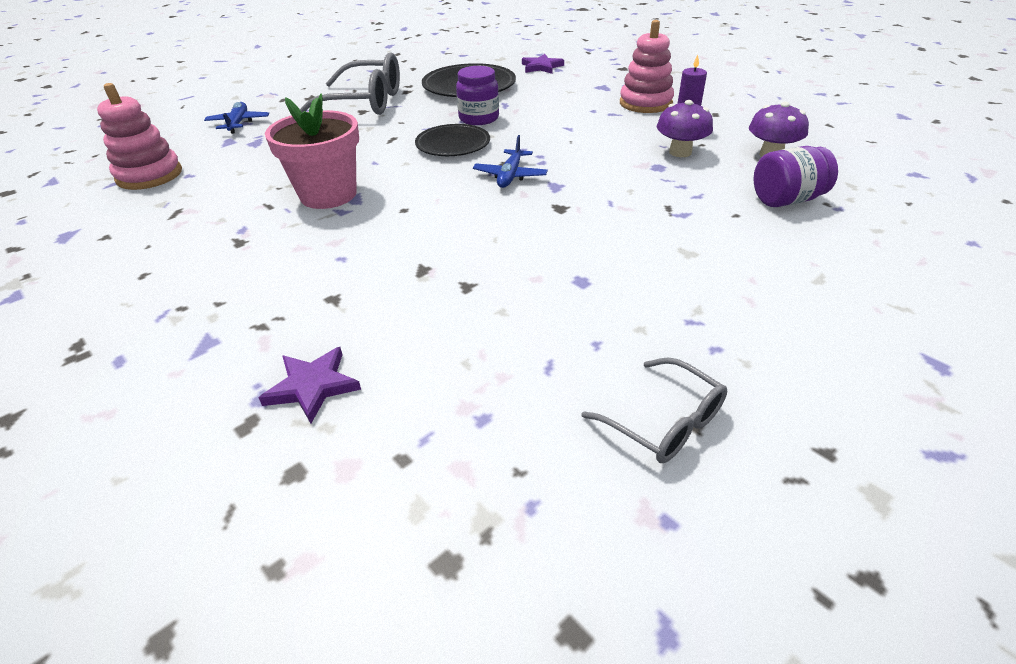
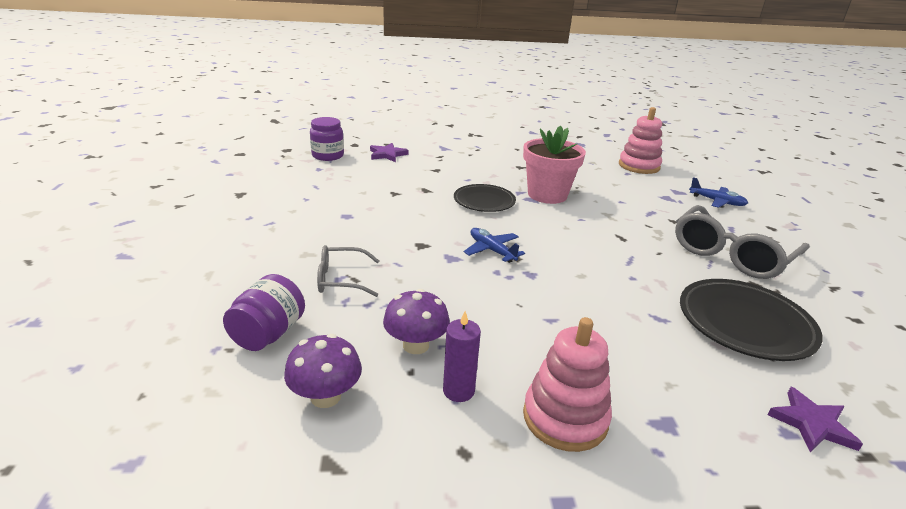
camera: 125 degrees right, 10 degrees down
(453, 145) = (579, 253): black plate -> black plate (484, 201)
(479, 118) = (630, 288): purple jar -> purple jar (328, 156)
(664, 422) = (251, 190): grey glasses -> grey glasses (341, 279)

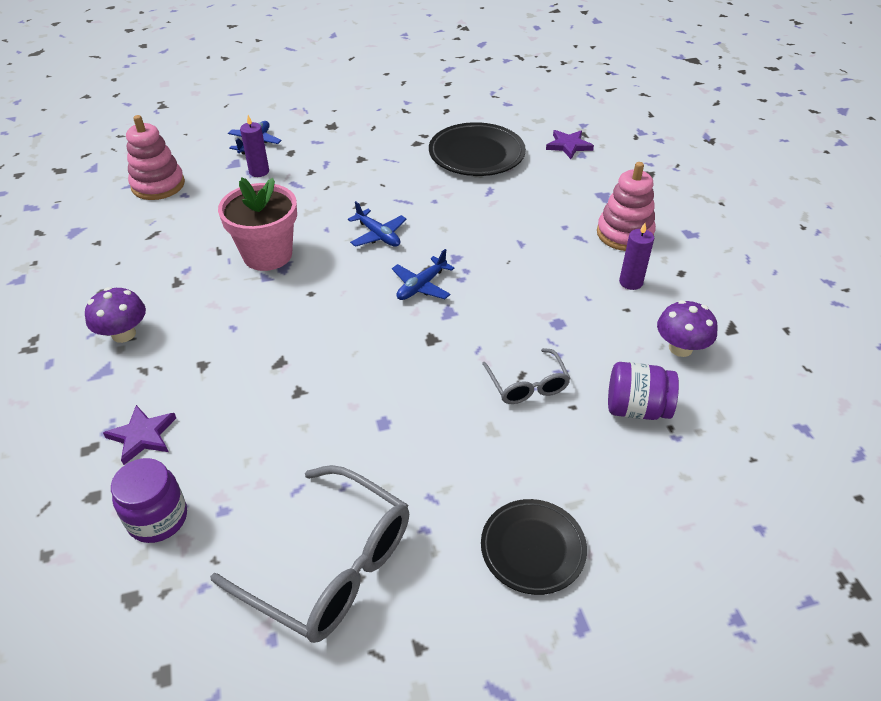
camera: 100 degrees left, 15 degrees up
(416, 345) = (596, 312): purple mushroom -> purple mushroom (124, 334)
(484, 201) = (302, 304): black plate -> black plate (533, 549)
(570, 240) = (378, 235): none -> blue plane
(667, 200) = (259, 171): none -> purple candle
(731, 255) = (370, 148): grey glasses -> grey glasses (331, 566)

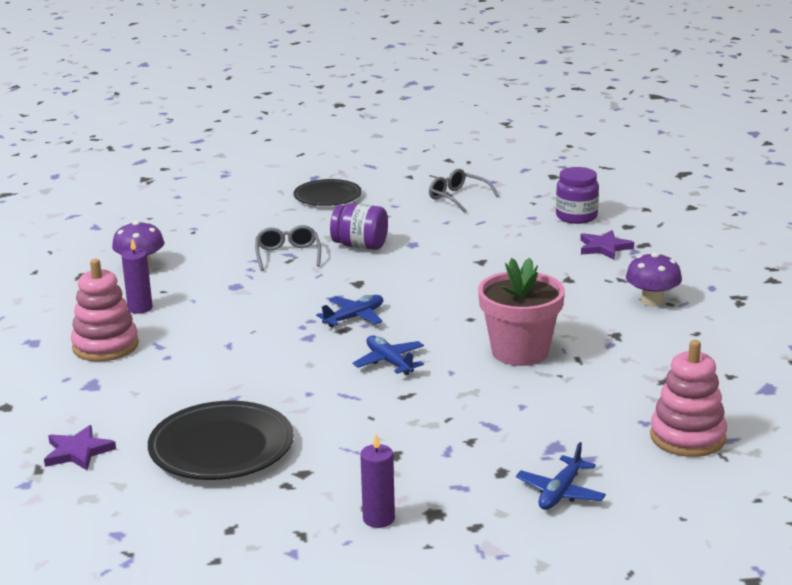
camera: 170 degrees left, 20 degrees down
(259, 171) = (545, 446): purple candle -> purple candle (378, 519)
(331, 566) = (457, 197): grey glasses -> grey glasses, size x0.55
(636, 408) = (210, 240): purple jar -> purple jar (360, 246)

